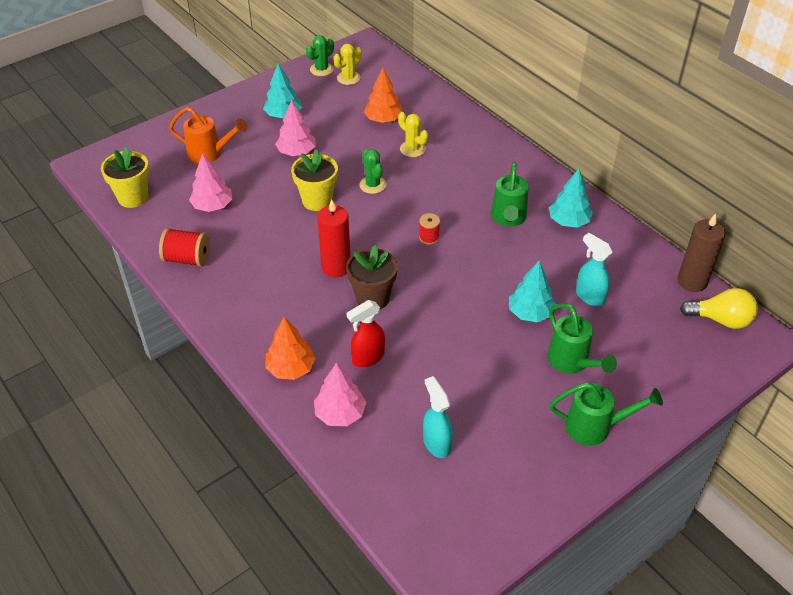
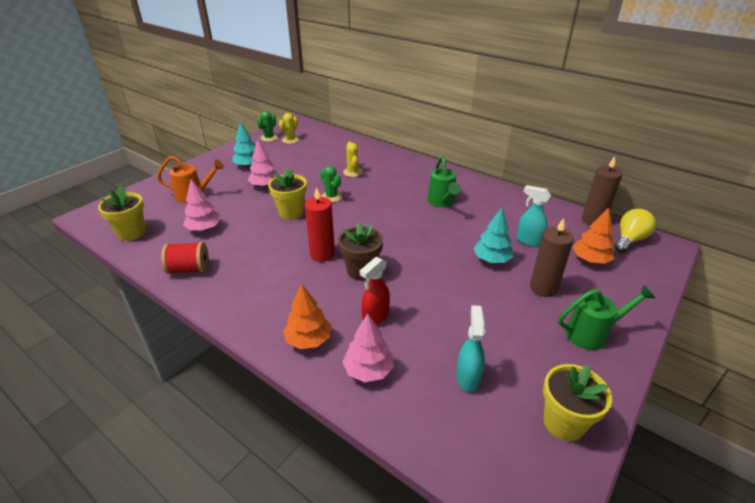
camera: 15 degrees left, 10 degrees down
(383, 119) = (324, 159): orange tree -> orange tree (590, 260)
(412, 149) = (353, 172): yellow cactus -> yellow cactus turned 45 degrees clockwise
(429, 238) = (389, 223): red spool -> none
(436, 443) = (468, 377): turquoise spray bottle -> turquoise spray bottle turned 45 degrees clockwise
(509, 508) = (563, 423): none -> yellow flower pot
(568, 221) = (486, 198): turquoise tree -> none
(572, 362) = (543, 288): green watering can -> brown candle
(720, 320) = (629, 240): yellow light bulb -> yellow light bulb turned 45 degrees counterclockwise

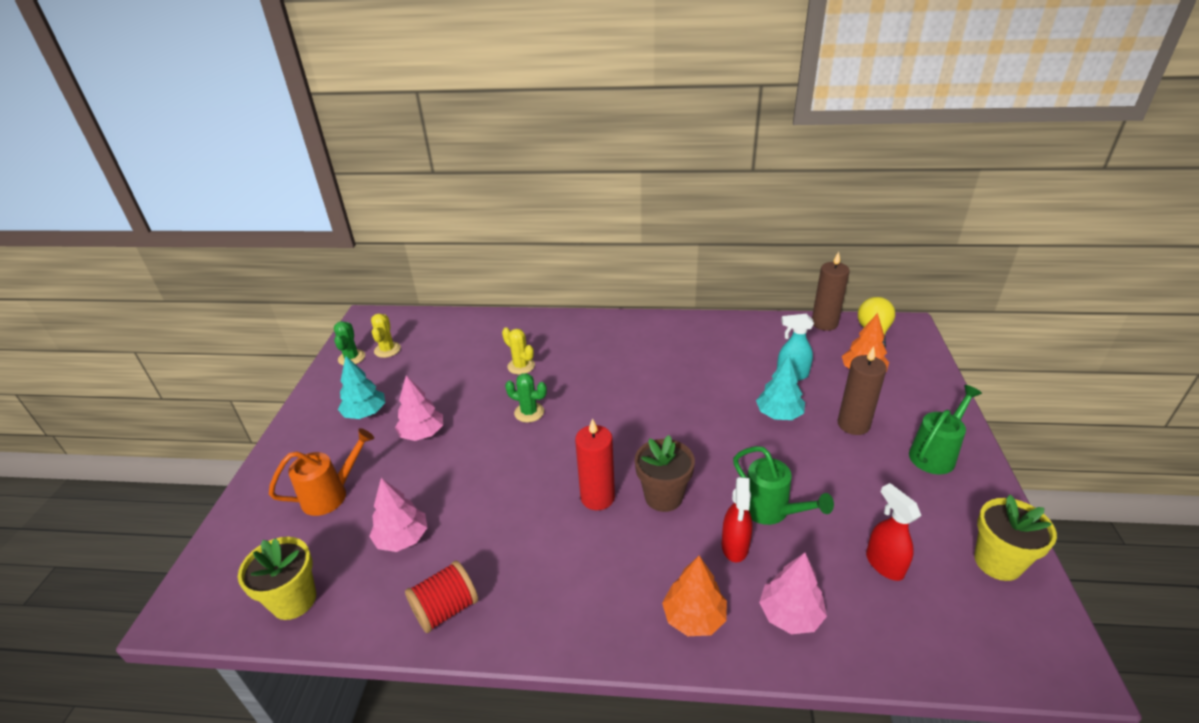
camera: 30 degrees left, 0 degrees up
(291, 212) = (500, 458): yellow flower pot -> none
(442, 202) = (663, 364): green watering can -> green watering can (771, 511)
(468, 377) = (884, 564): turquoise spray bottle -> red spray bottle

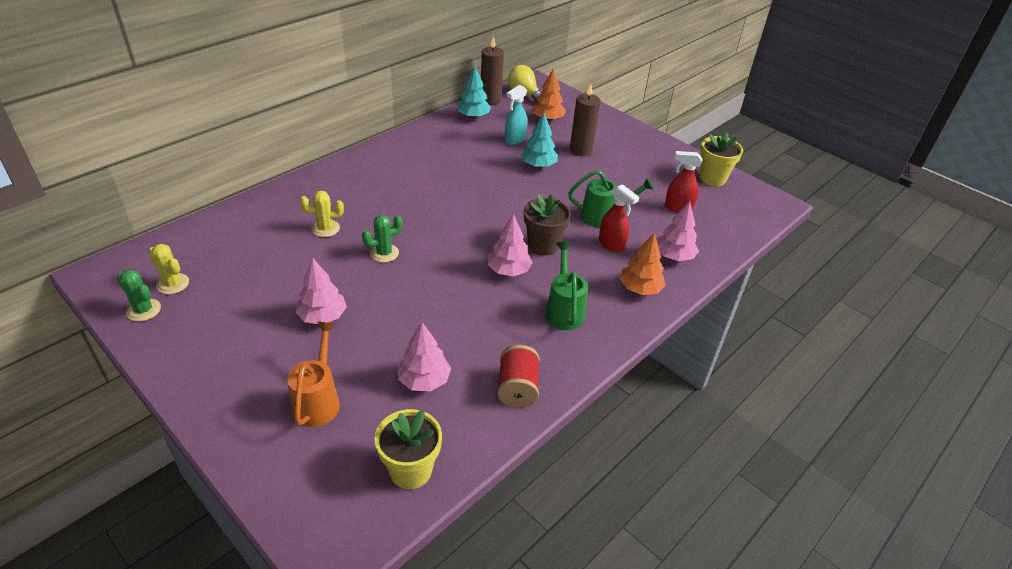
camera: 55 degrees left, 5 degrees up
(365, 413) = (243, 336): turquoise tree -> turquoise tree (473, 116)
(597, 497) = (508, 270): red candle -> pink tree
(935, 454) = (633, 144): green watering can -> green watering can (564, 310)

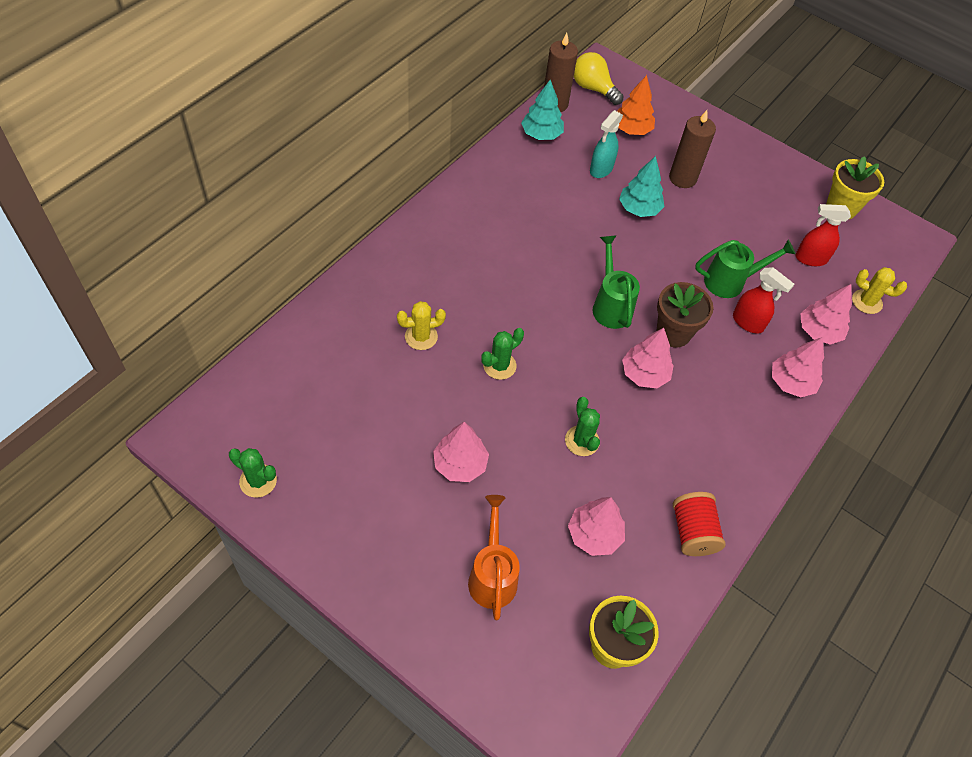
camera: 10 degrees left, 15 degrees up
(173, 284) = (276, 439): yellow cactus -> yellow cactus (867, 302)
(437, 311) = (582, 441): none -> green cactus
(564, 310) = (717, 423): green watering can -> green watering can (610, 306)
(640, 289) = (791, 382): orange tree -> pink tree

